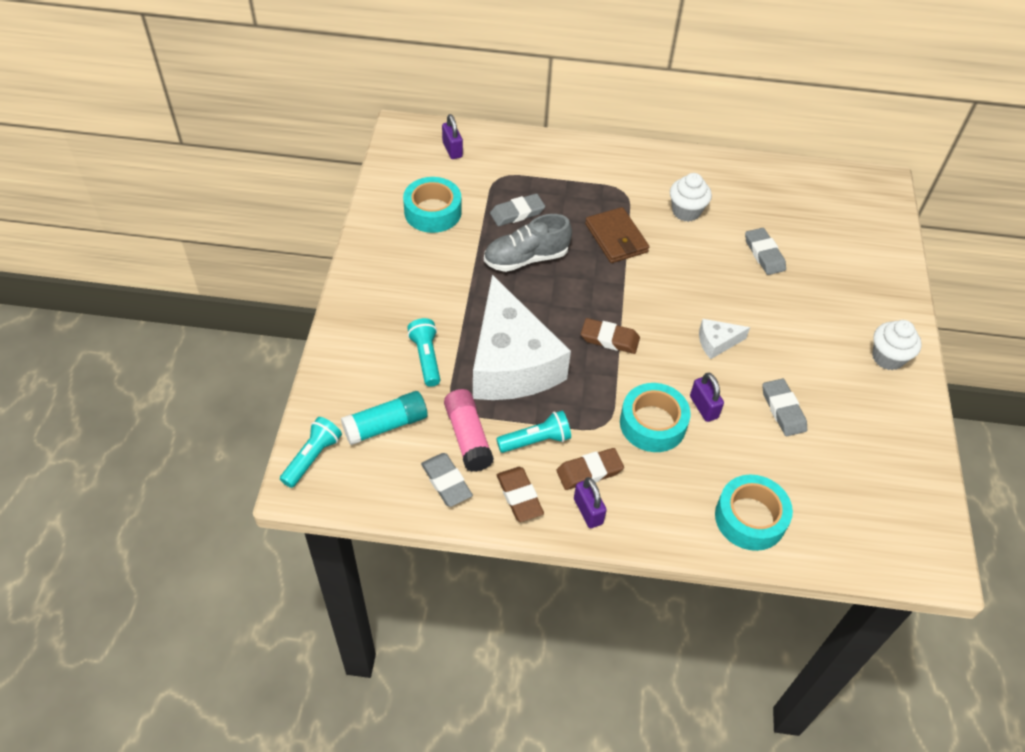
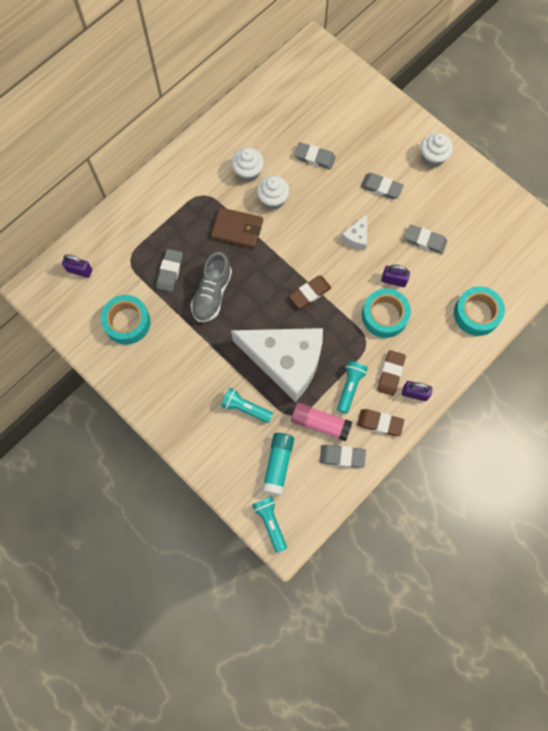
camera: 50 degrees left, 20 degrees up
(679, 247) = (273, 200): none -> white cupcake
(798, 331) = (381, 187): none -> grey eraser

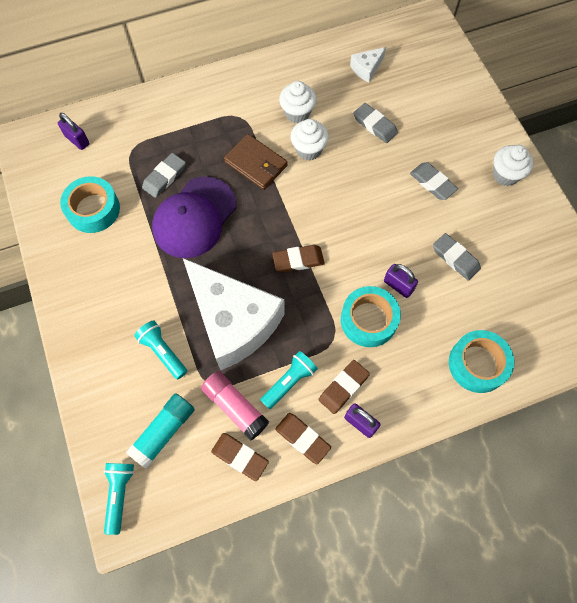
camera: 25 degrees right, 5 degrees down
(212, 294) = (194, 217): grey shoe -> purple cap
(342, 456) = (240, 457): grey eraser -> brown eraser
(356, 237) = (379, 223): white cheese -> white cheese (366, 68)

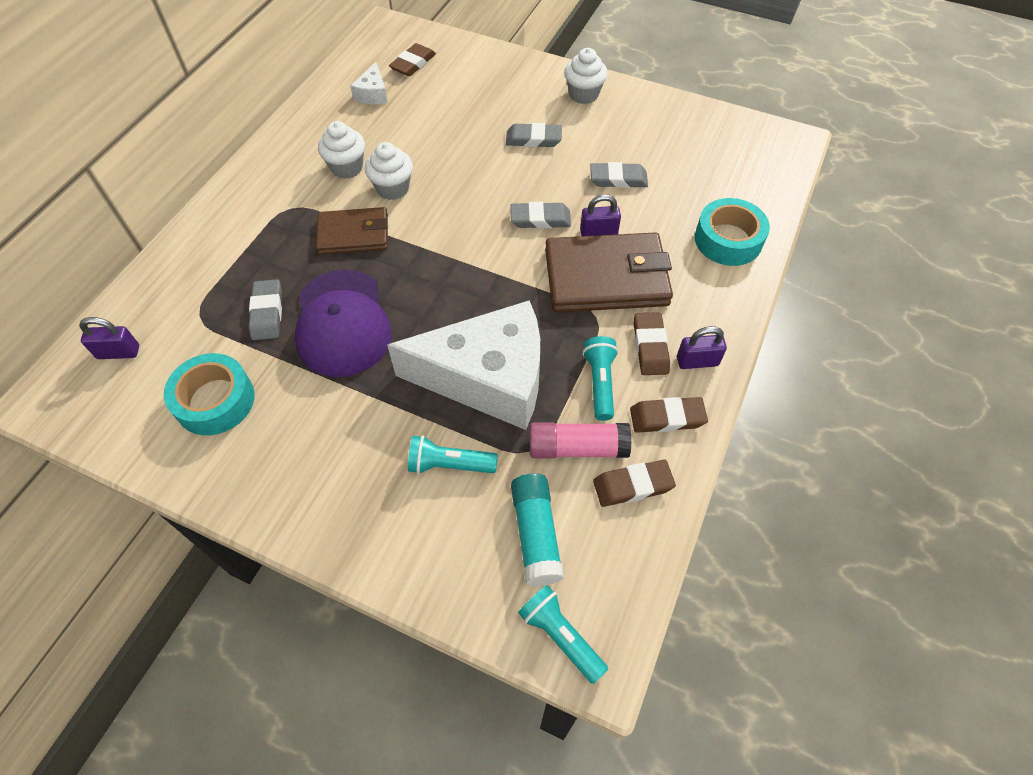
camera: 45 degrees left, 10 degrees down
(298, 260) = (489, 280): brown eraser -> brown eraser (413, 63)
(368, 320) = (606, 278): turquoise tape -> brown wallet
(375, 125) = (432, 130): grey eraser -> grey eraser (540, 219)

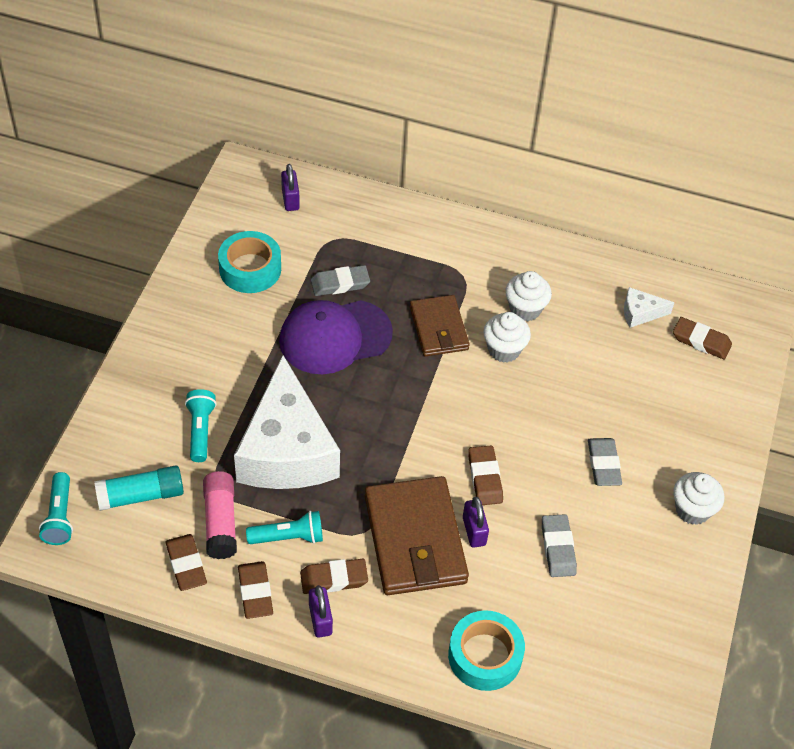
camera: 80 degrees right, 5 degrees down
(540, 219) = (485, 478): grey eraser -> brown eraser
(560, 636) = (60, 516): turquoise flashlight -> turquoise flashlight turned 135 degrees clockwise

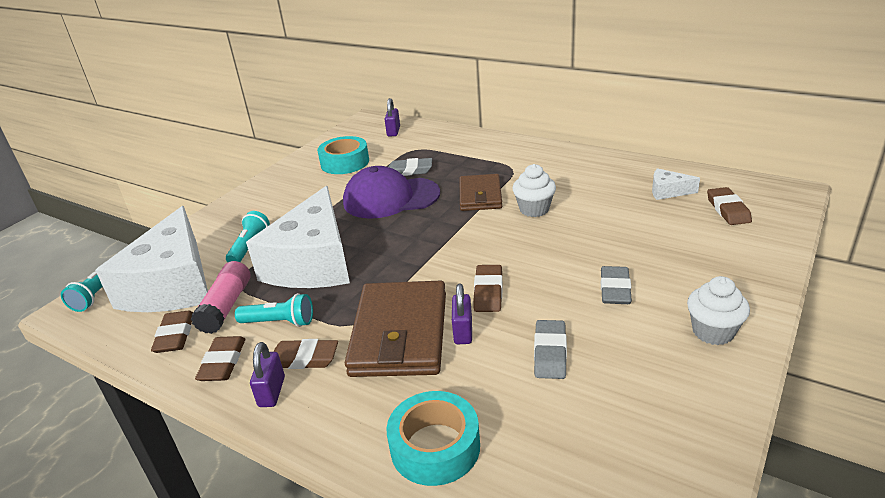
camera: 20 degrees right, 20 degrees down
(141, 495) = (173, 284): turquoise glue stick -> white cheese
(525, 309) = (560, 187): white cupcake -> none
(701, 341) = (728, 210): brown eraser -> brown eraser turned 45 degrees clockwise

